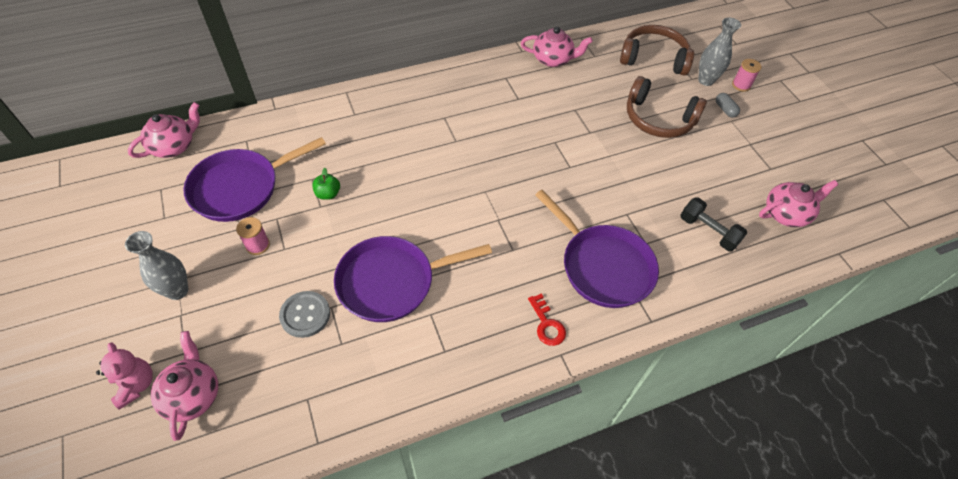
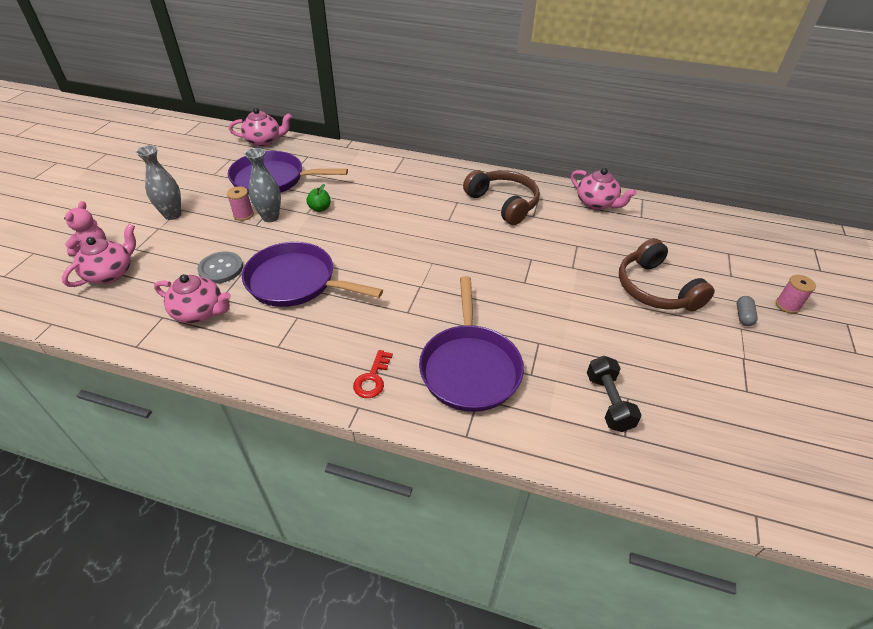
camera: 40 degrees right, 10 degrees down
(653, 58) = (703, 243): brown headphones -> brown headphones (503, 203)
(706, 80) = (746, 283): grey vase -> grey vase (270, 217)
(786, 214) = (722, 439): pink teapot -> pink teapot (199, 312)

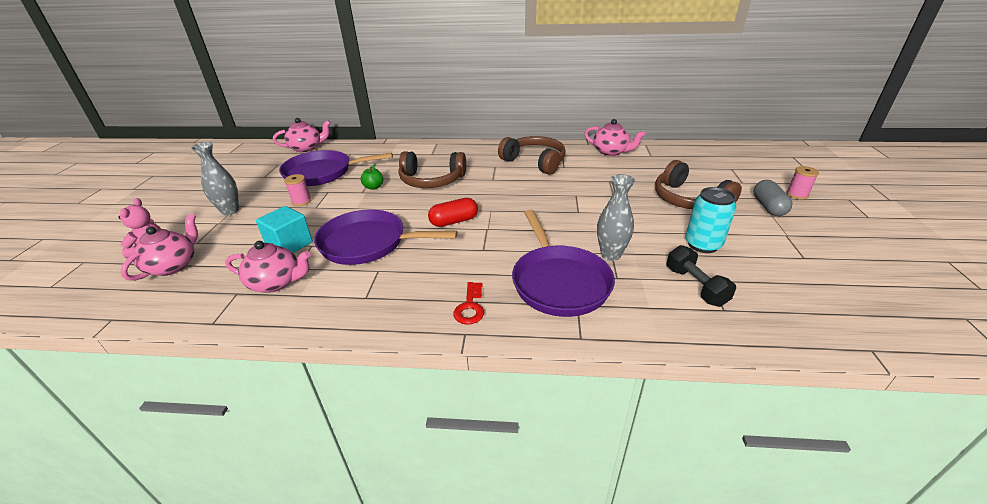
camera: 10 degrees left, 10 degrees down
(221, 269) = (289, 244): grey button -> turquoise cube
(270, 217) = (328, 199): grey vase -> grey vase (610, 255)
(382, 210) = (431, 180): none -> brown headphones
(389, 270) = (454, 221): none -> red capsule
(642, 352) = (703, 244): none -> turquoise can
(743, 316) = (768, 207): grey capsule -> grey capsule, size x1.59

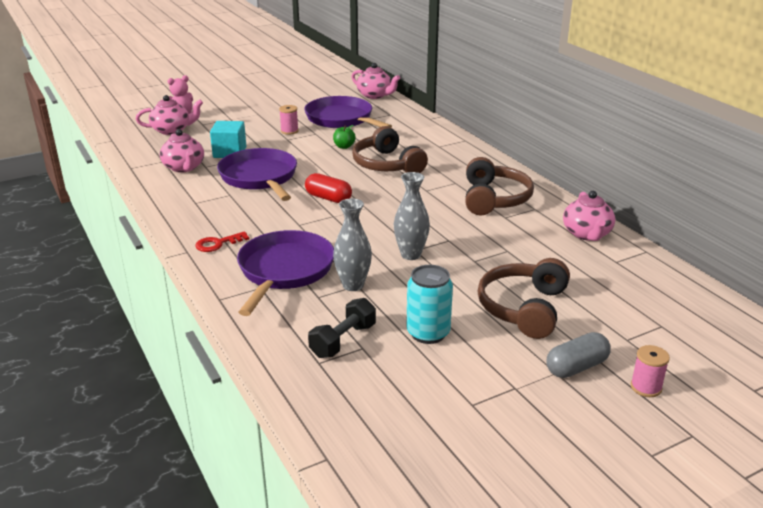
camera: 55 degrees right, 5 degrees down
(230, 211) = (249, 115): grey vase -> grey vase (411, 255)
(559, 282) = (284, 271): purple pan -> purple pan turned 150 degrees clockwise

